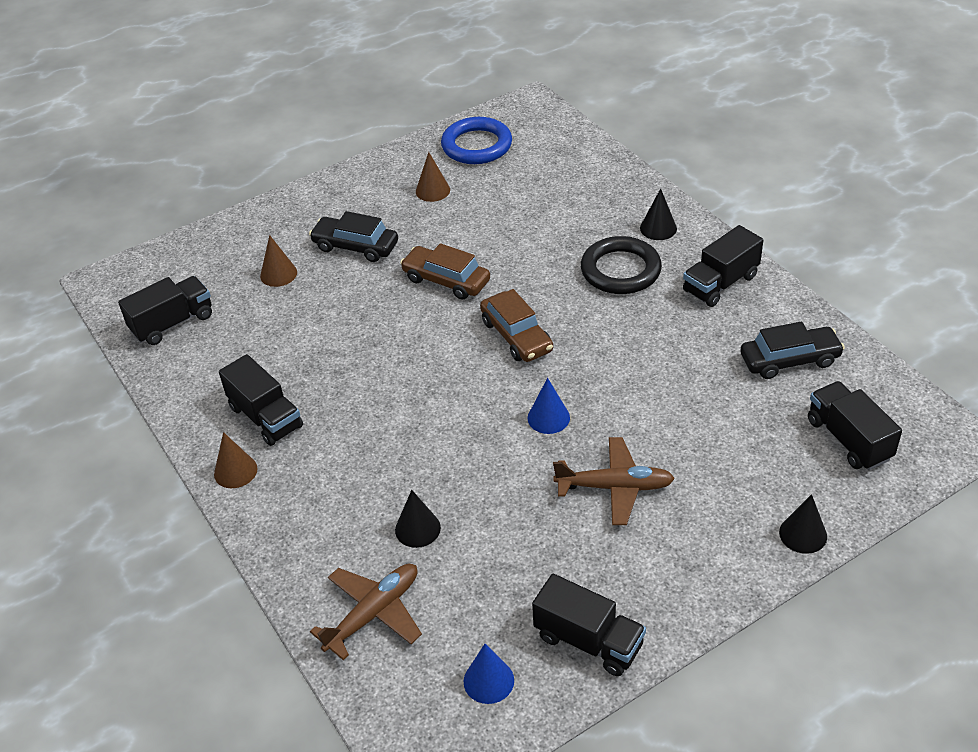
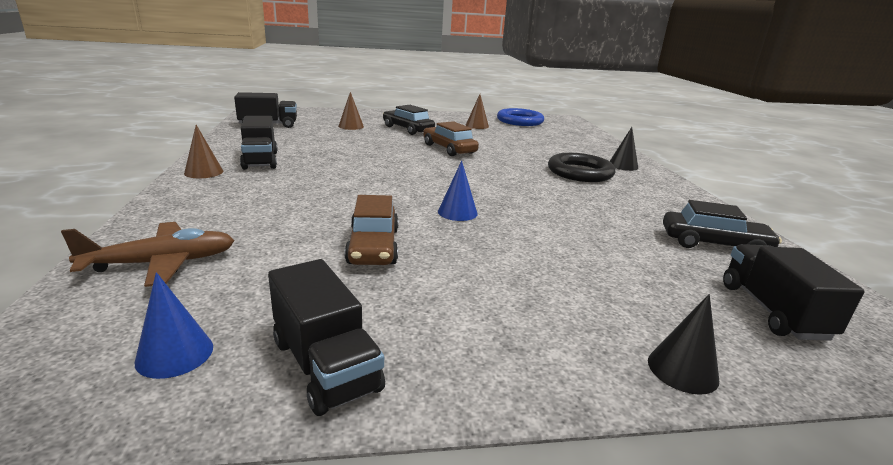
camera: 20 degrees right, 20 degrees down
(417, 529) = (276, 231): black cone -> none
(516, 336) = (473, 176): brown car -> brown car (373, 246)
(615, 487) = (478, 263): brown plane -> none
(720, 283) = (662, 195): black truck -> none

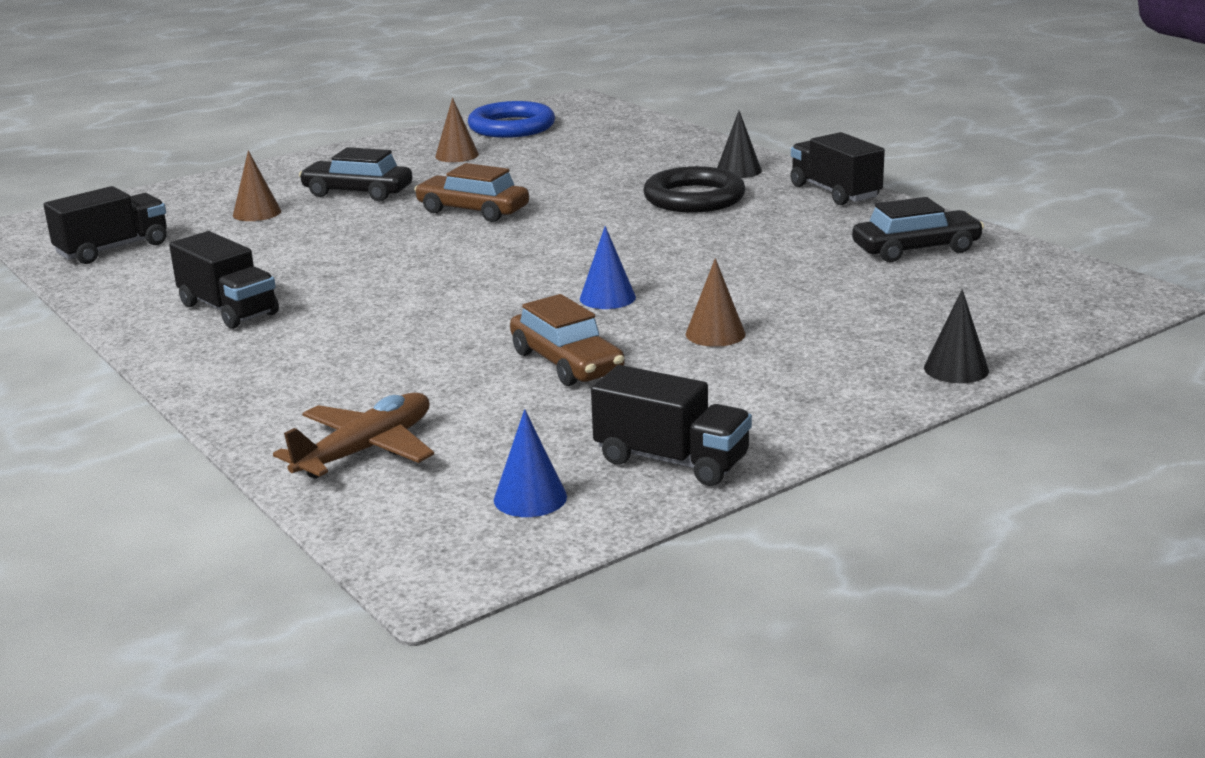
camera: 25 degrees left, 0 degrees up
(203, 172) = (182, 349): brown cone -> brown cone (715, 334)
(772, 311) = (1003, 300): black truck -> black truck (835, 192)

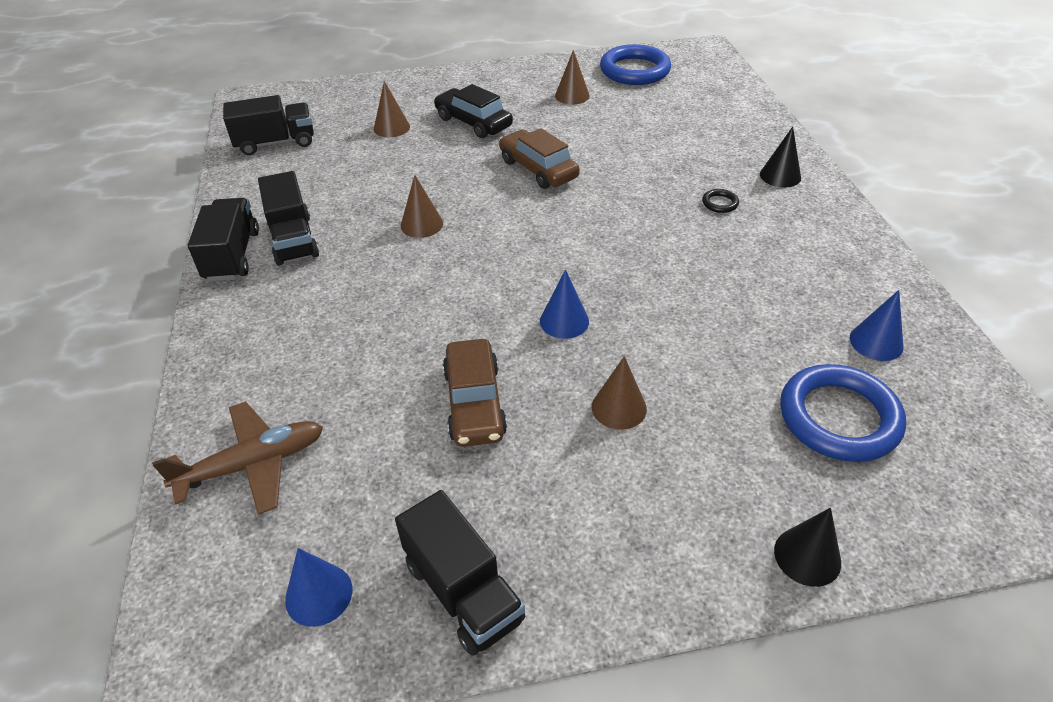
camera: 25 degrees right, 20 degrees up
(377, 270) = (422, 224): none -> brown cone
(694, 198) = (720, 203): black ring -> black ring, size x0.41
(835, 192) = (848, 231): black truck -> black truck (232, 255)
(916, 249) = (876, 342): black car -> blue cone
(919, 295) = (839, 418): none -> blue ring

